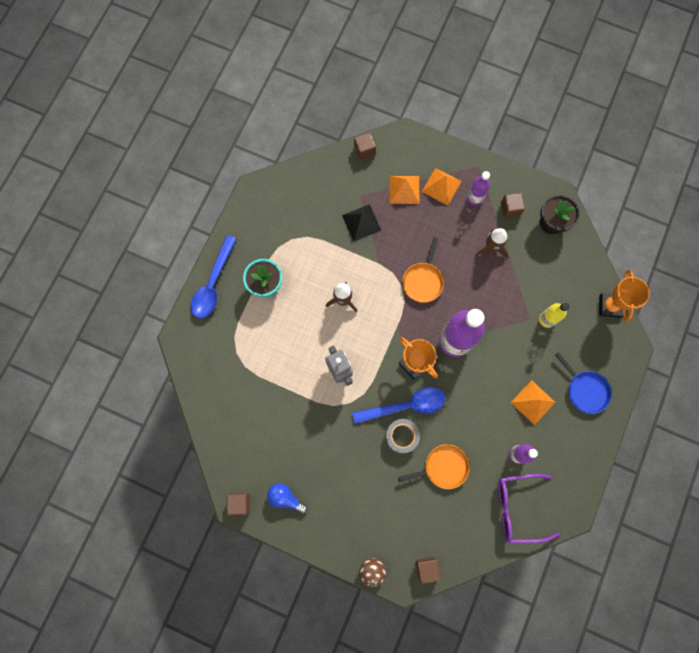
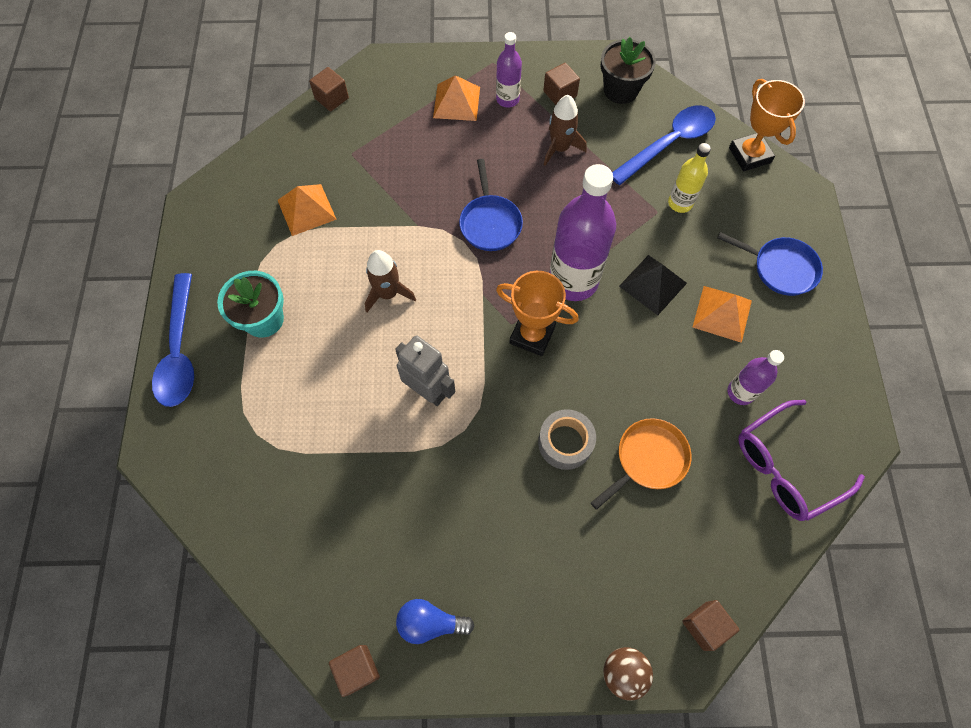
camera: 25 degrees left, 10 degrees down
(361, 222) = (368, 185): black pyramid -> black pyramid (652, 284)
(404, 189) = (408, 124): orange pyramid -> orange pyramid (306, 209)
(406, 406) = (549, 397): blue spoon -> blue spoon (669, 143)
(423, 281) = (490, 222): orange pan -> blue pan

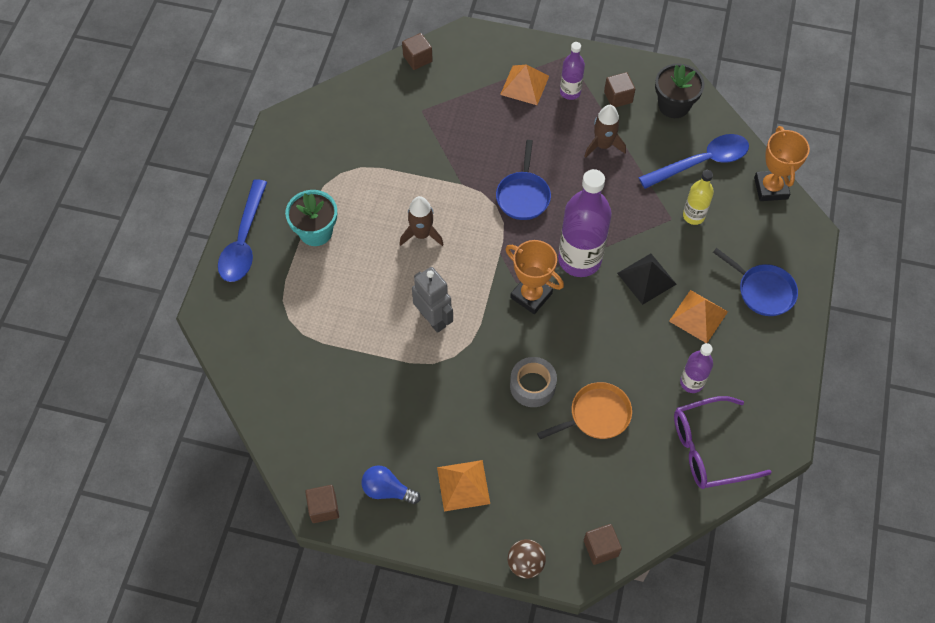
camera: 15 degrees right, 5 degrees down
(306, 209) = (372, 150): orange pyramid -> orange pyramid (463, 485)

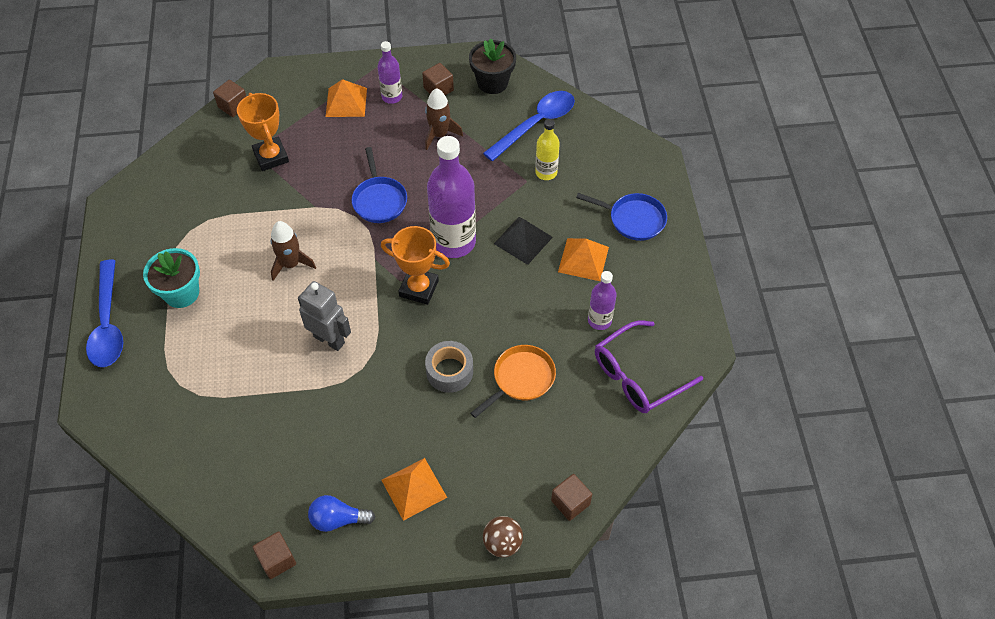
camera: 20 degrees left, 5 degrees down
(770, 188) = (606, 129): orange trophy -> orange trophy (271, 157)

